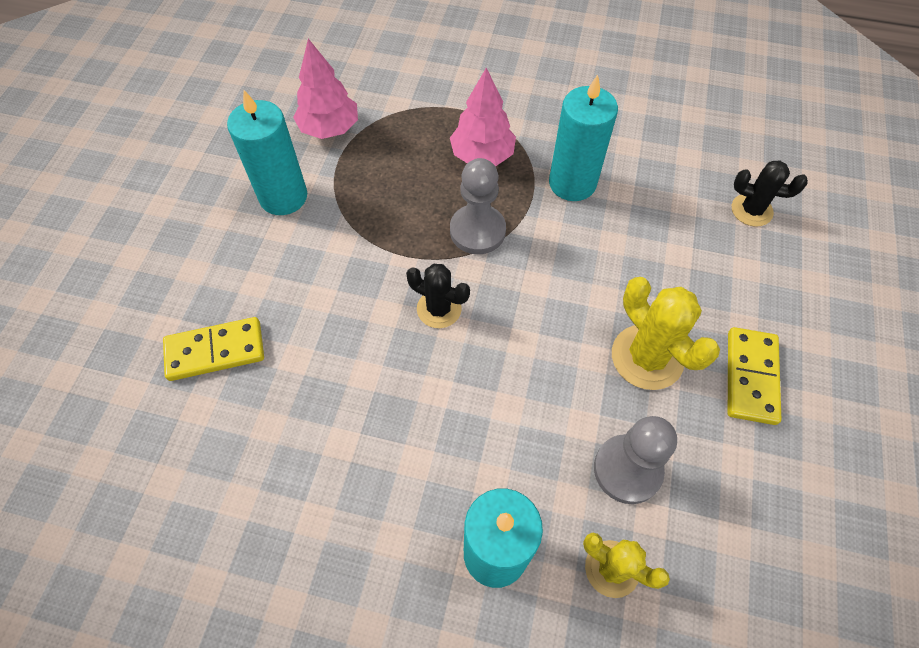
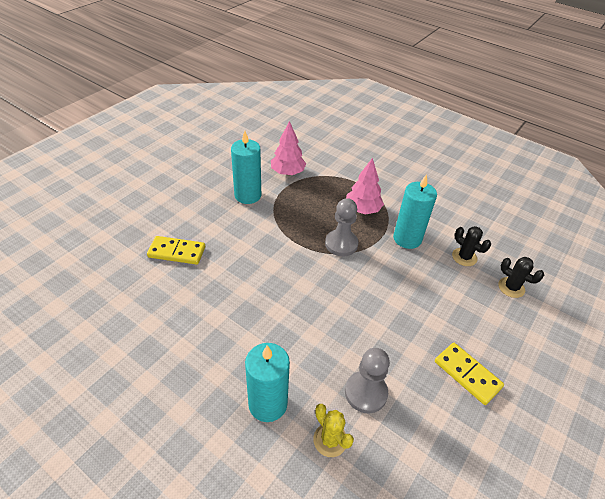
camera: 20 degrees right, 15 degrees down
(439, 309) = (300, 273): black cactus -> black cactus (464, 257)
(647, 357) = (407, 340): yellow cactus -> none
(751, 377) = (467, 374): yellow domino -> yellow domino turned 75 degrees counterclockwise

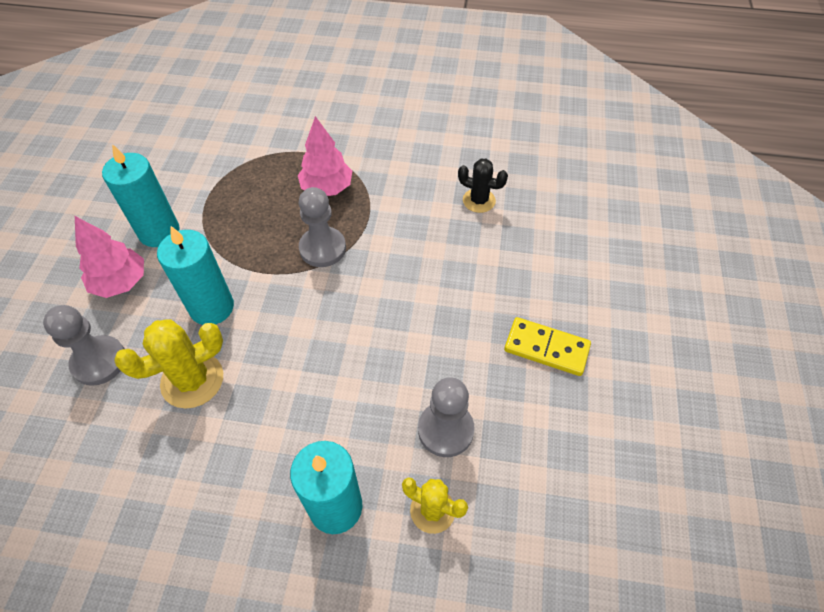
camera: 25 degrees left, 10 degrees up
(177, 252) = (99, 361): yellow domino -> grey pawn
(222, 286) = (192, 380): none -> yellow cactus
(287, 172) = (199, 174): pink tree -> pink tree (121, 282)
(407, 238) = (401, 205): turquoise candle -> turquoise candle (212, 307)
(511, 287) = (547, 217): black cactus -> none

